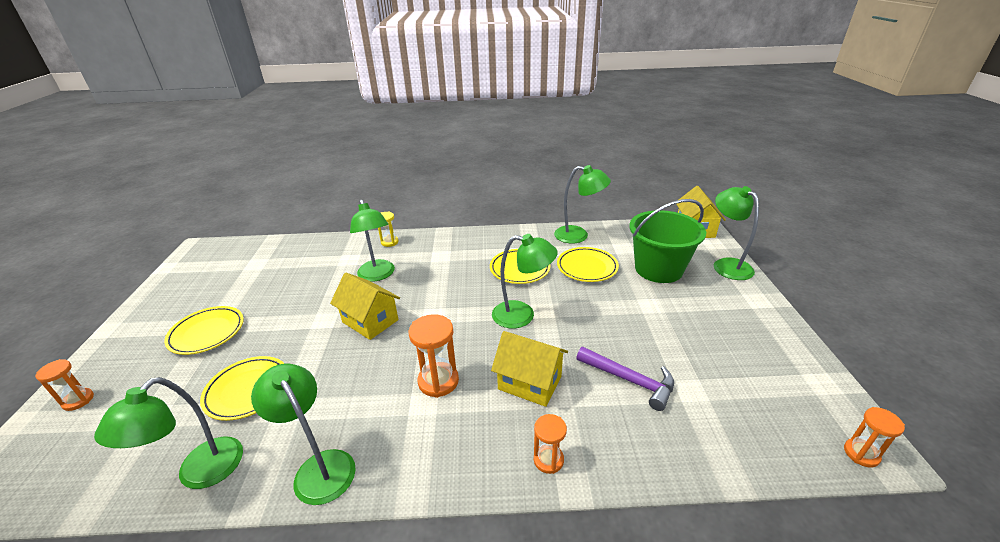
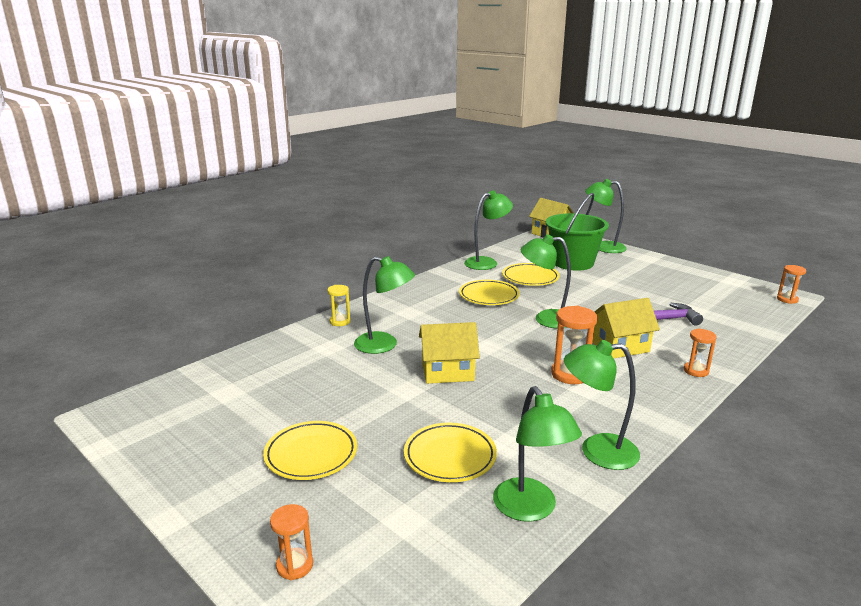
camera: 45 degrees left, 10 degrees down
(522, 315) = (546, 319): green lamp -> green lamp turned 135 degrees counterclockwise

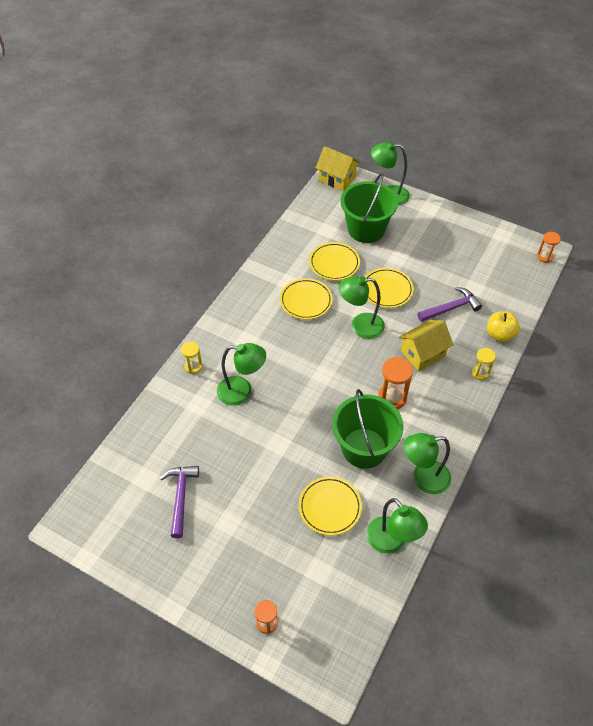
camera: 15 degrees left, 30 degrees up
(258, 414) = (180, 497): none -> purple hammer
(311, 454) = (236, 528): yellow plate -> yellow plate (387, 290)
(447, 372) = (302, 415): yellow house -> none
(487, 262) = (290, 244): green lamp -> none
(519, 410) = (364, 448): none -> green bucket
(696, 371) = (480, 373): orange hourglass -> yellow hourglass
(726, 345) = (500, 335): none -> yellow apple

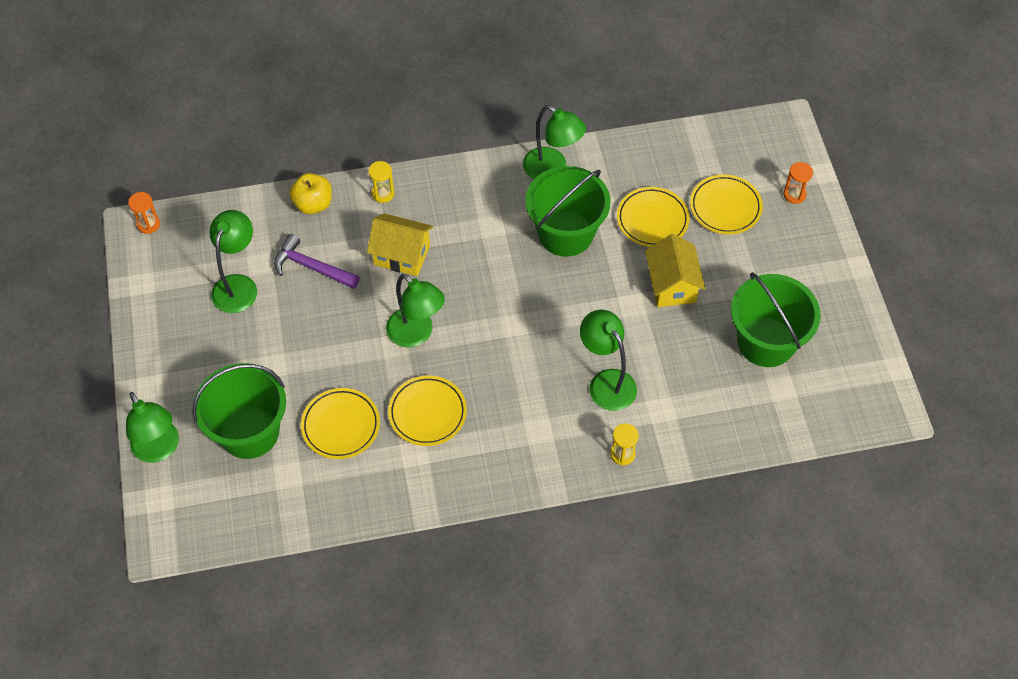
camera: 130 degrees left, 5 degrees up
(180, 497) = (766, 342): purple hammer -> green bucket
(337, 178) = (173, 534): yellow house -> yellow house (672, 285)
(387, 290) = (337, 343): yellow plate -> yellow plate (725, 207)
(391, 542) = (637, 156): green lamp -> green lamp (238, 285)
(392, 397) = (485, 247): orange hourglass -> none

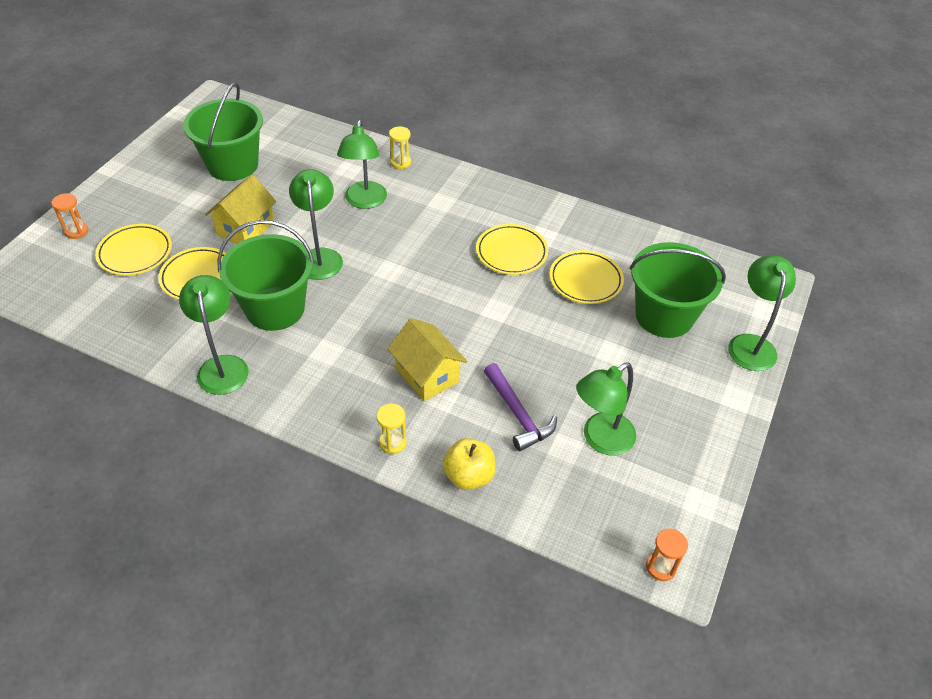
camera: 145 degrees left, 10 degrees down
(416, 334) = (472, 307): green lamp -> green lamp (320, 257)

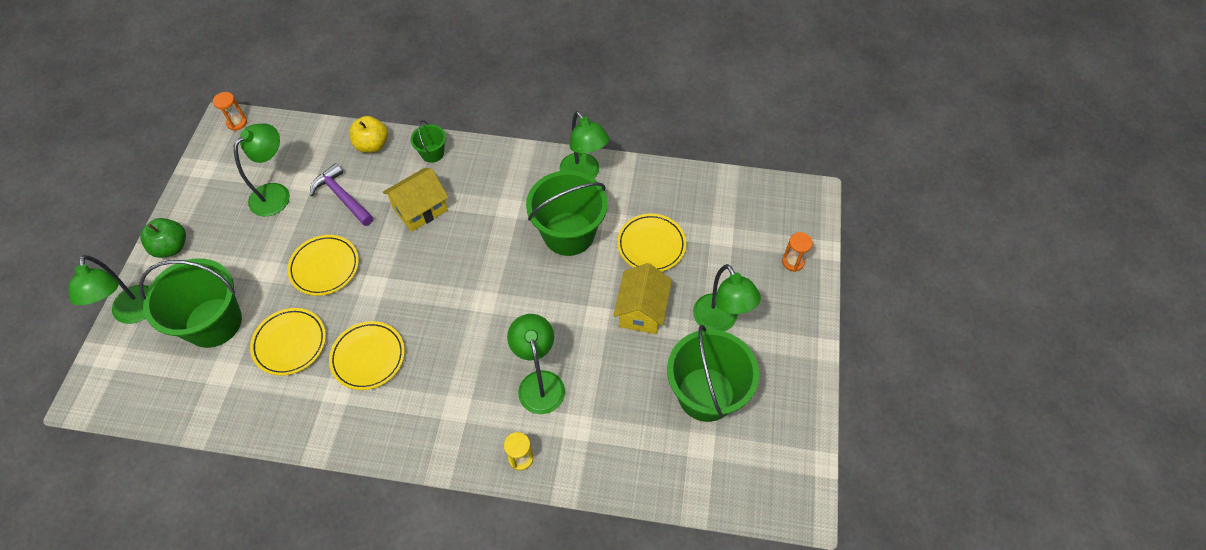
camera: 165 degrees right, 10 degrees up
(135, 253) = (723, 254): yellow plate -> yellow plate (324, 267)
(320, 257) = (555, 298): green lamp -> green lamp (720, 321)
(392, 442) = (432, 153): yellow hourglass -> green bucket
(427, 375) = (420, 209): yellow house -> yellow house turned 75 degrees counterclockwise
(724, 405) = (171, 247): none -> green apple

